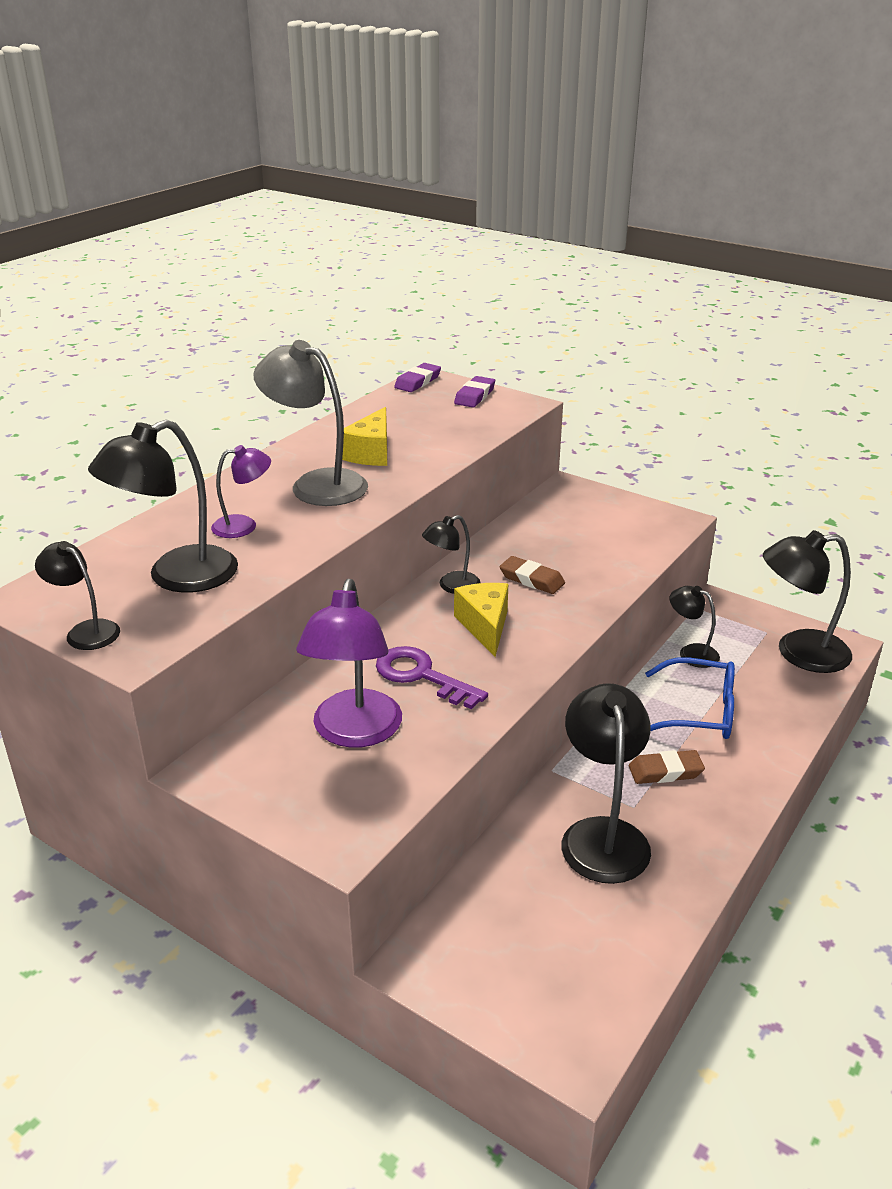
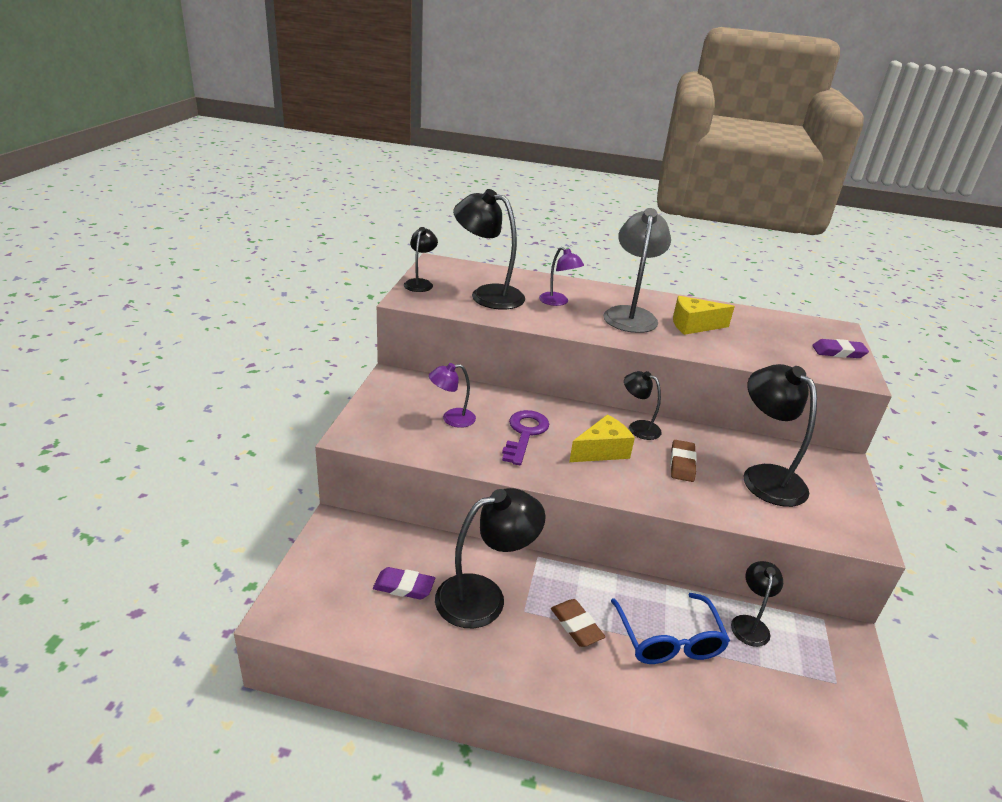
camera: 65 degrees right, 0 degrees up
(354, 732) = (452, 419): purple lamp -> purple lamp, size x0.55
(417, 382) = (826, 325): purple eraser -> purple eraser (404, 586)
(798, 652) = (825, 714): black lamp -> black lamp (765, 477)

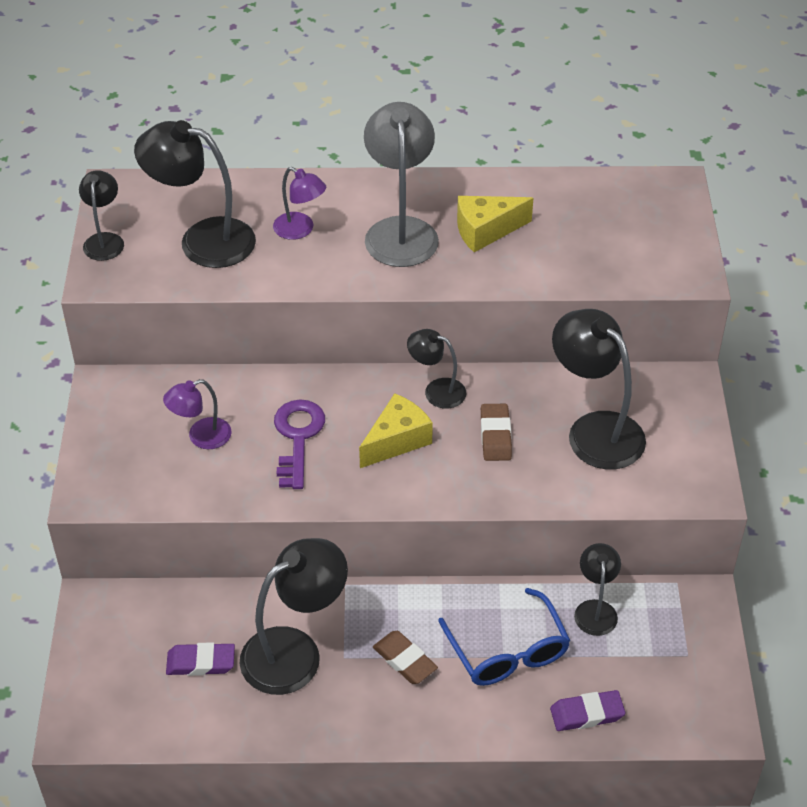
camera: 10 degrees left, 15 degrees up
(838, 352) = (672, 234): purple eraser -> purple eraser (587, 714)

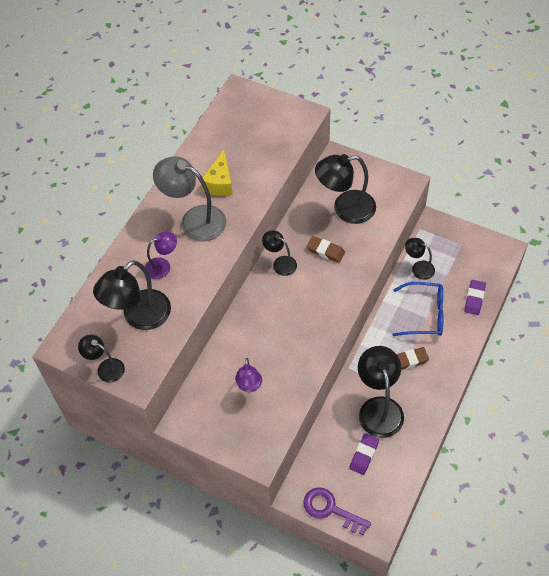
camera: 60 degrees left, 10 degrees up
(298, 438) = (276, 339): purple key -> purple key (330, 509)
(396, 440) = (304, 295): yellow cheese -> none
(436, 390) = (280, 263): black lamp -> black lamp turned 75 degrees clockwise

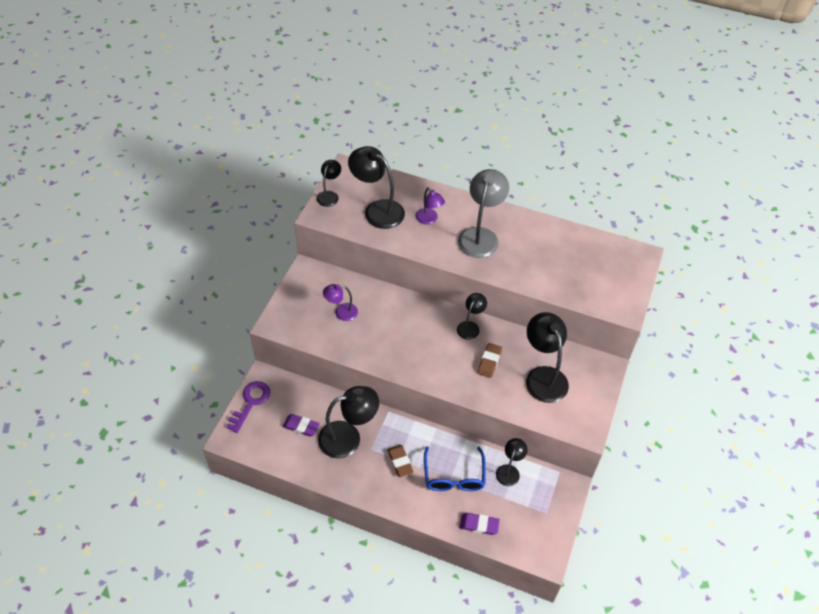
camera: 80 degrees right, 5 degrees down
(220, 183) = (525, 250): yellow cheese -> none

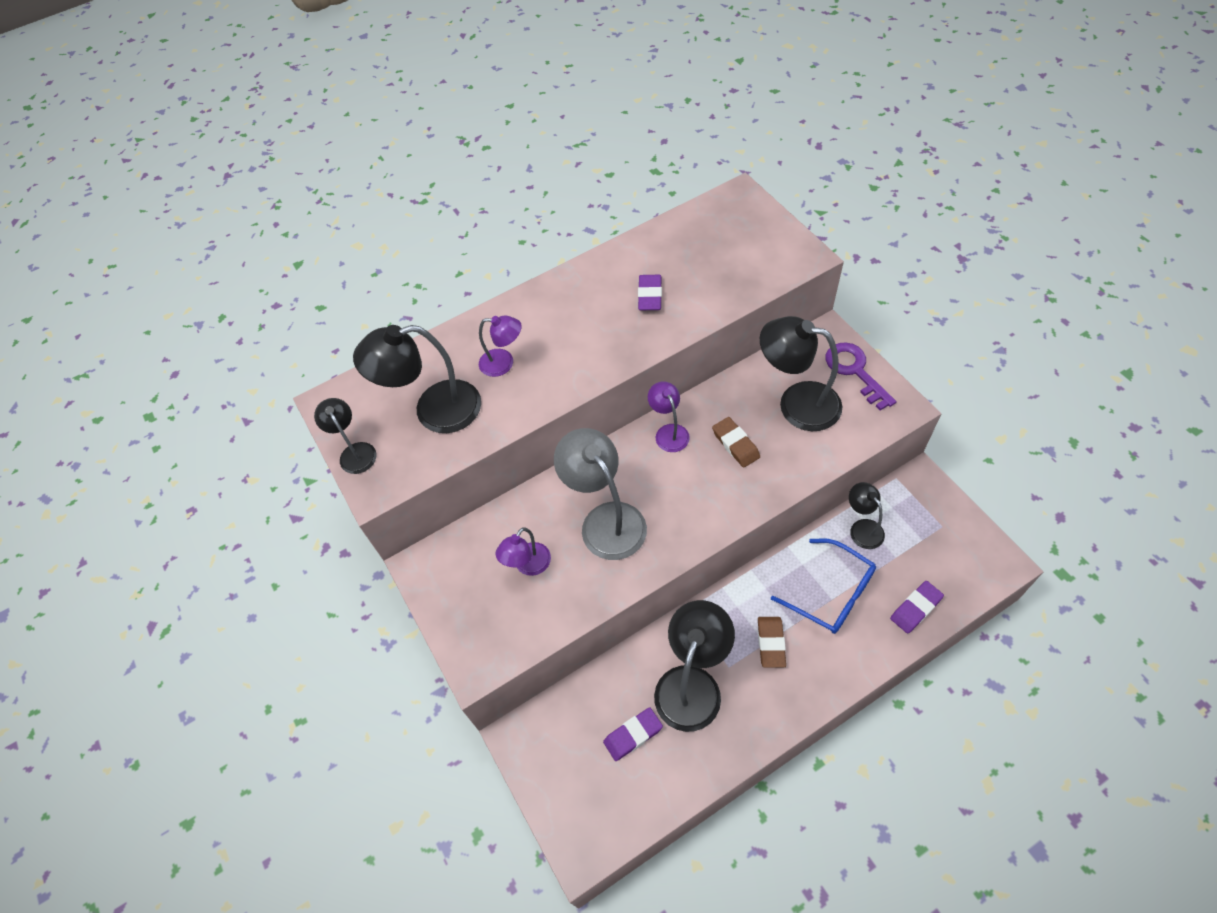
camera: 45 degrees left, 5 degrees up
(251, 402) = (545, 781): purple key -> purple key (855, 371)
(400, 462) = (771, 643): brown eraser -> brown eraser turned 75 degrees clockwise
(470, 326) = (669, 432): black lamp -> purple lamp
(480, 236) = (579, 325): grey lamp -> grey lamp (605, 520)
(529, 254) = (650, 295): none -> purple eraser

